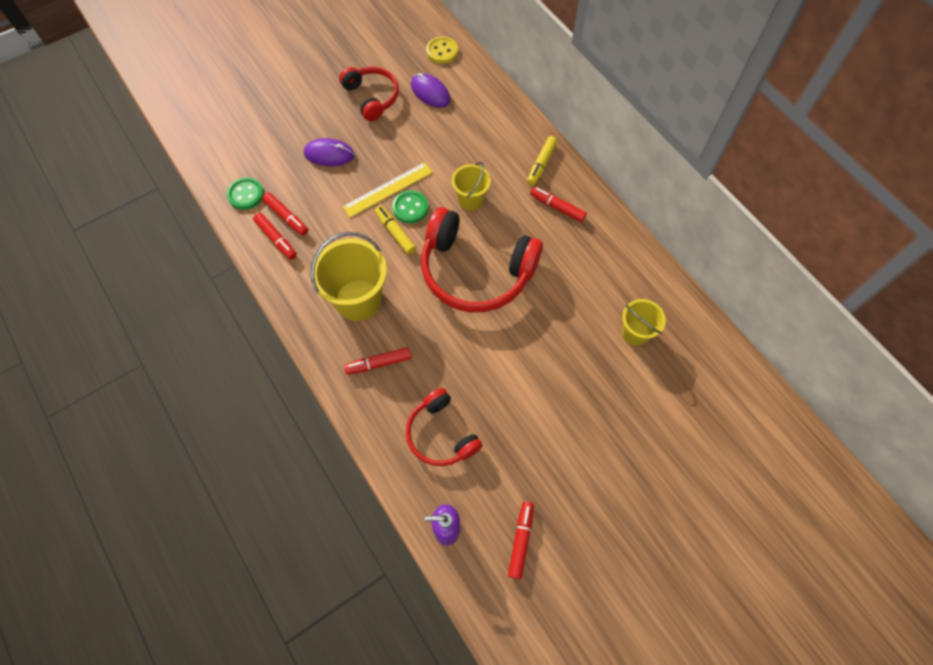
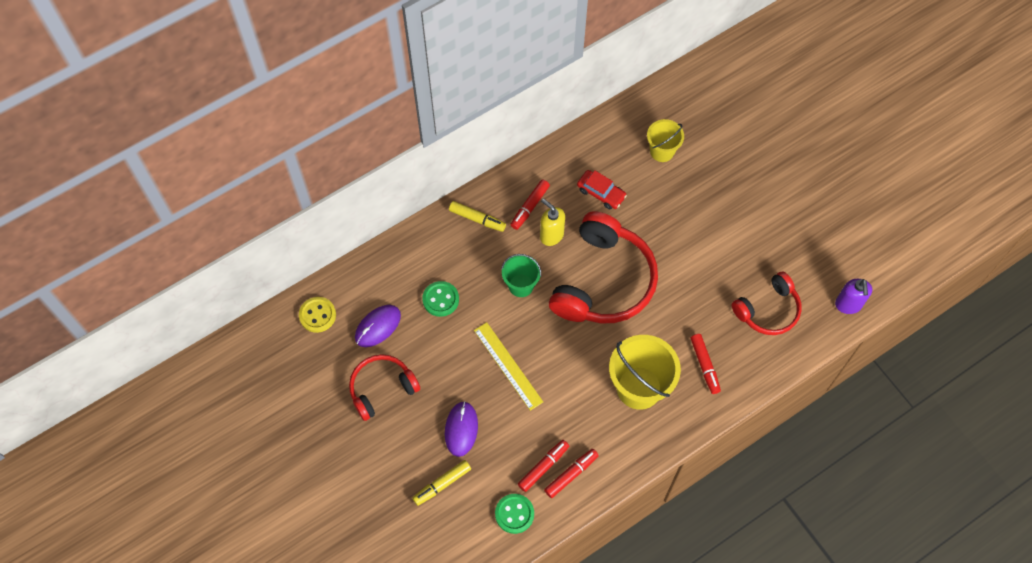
camera: 90 degrees left, 0 degrees up
(395, 233) = (561, 356): yellow marker -> yellow marker (442, 484)
(410, 208) = (531, 343): green button -> green button (440, 299)
(471, 200) = (521, 285): yellow bucket -> green bucket
(520, 541) = (851, 249): red marker -> none
(526, 226) = (551, 235): none -> yellow soap dispenser
(578, 271) = (601, 193): none -> red car

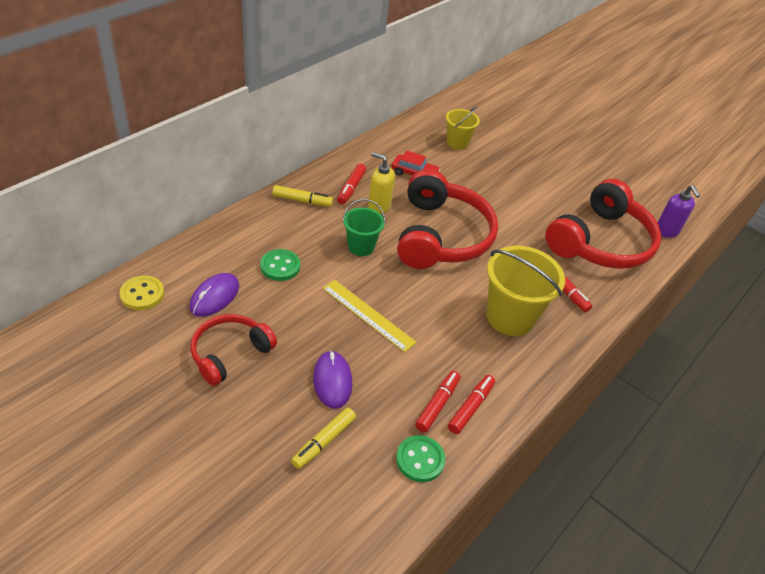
camera: 20 degrees left, 20 degrees down
(768, 310) = (601, 242): red headphones -> red headphones, size x1.73

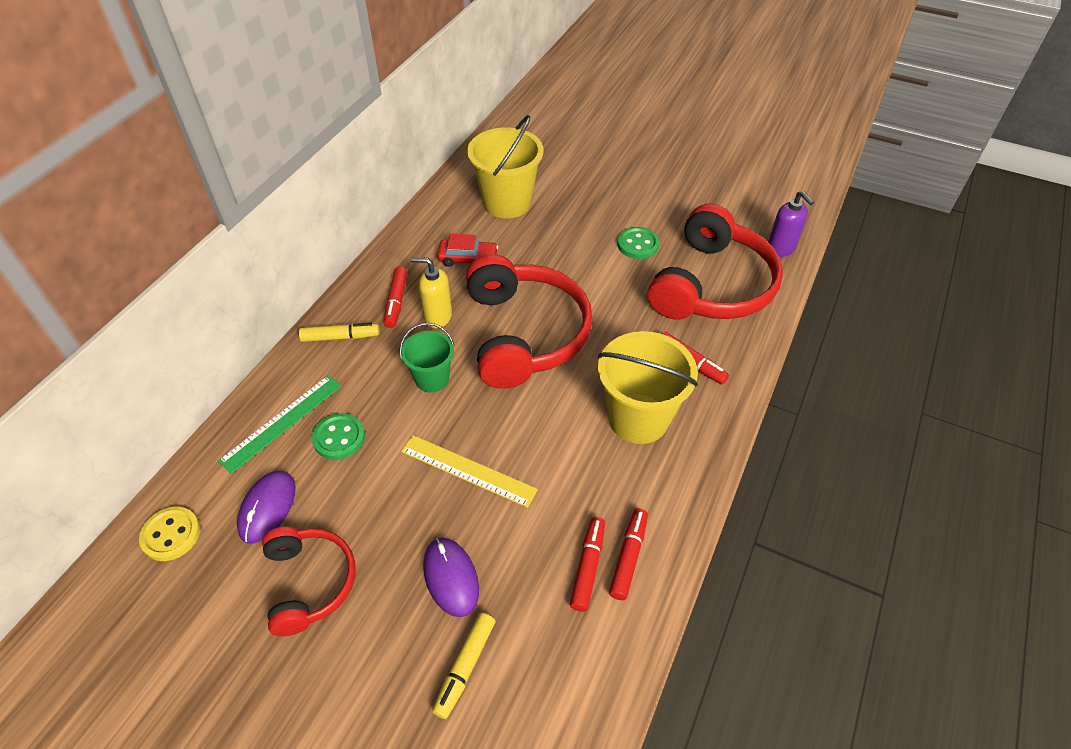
camera: 10 degrees left, 5 degrees up
(229, 353) = (310, 582): red headphones -> red headphones turned 135 degrees clockwise
(242, 244) = (282, 422): none -> green ruler
(420, 459) = (589, 650): green button -> green button (637, 244)
(457, 143) = (507, 203): yellow bucket -> yellow bucket, size x1.73

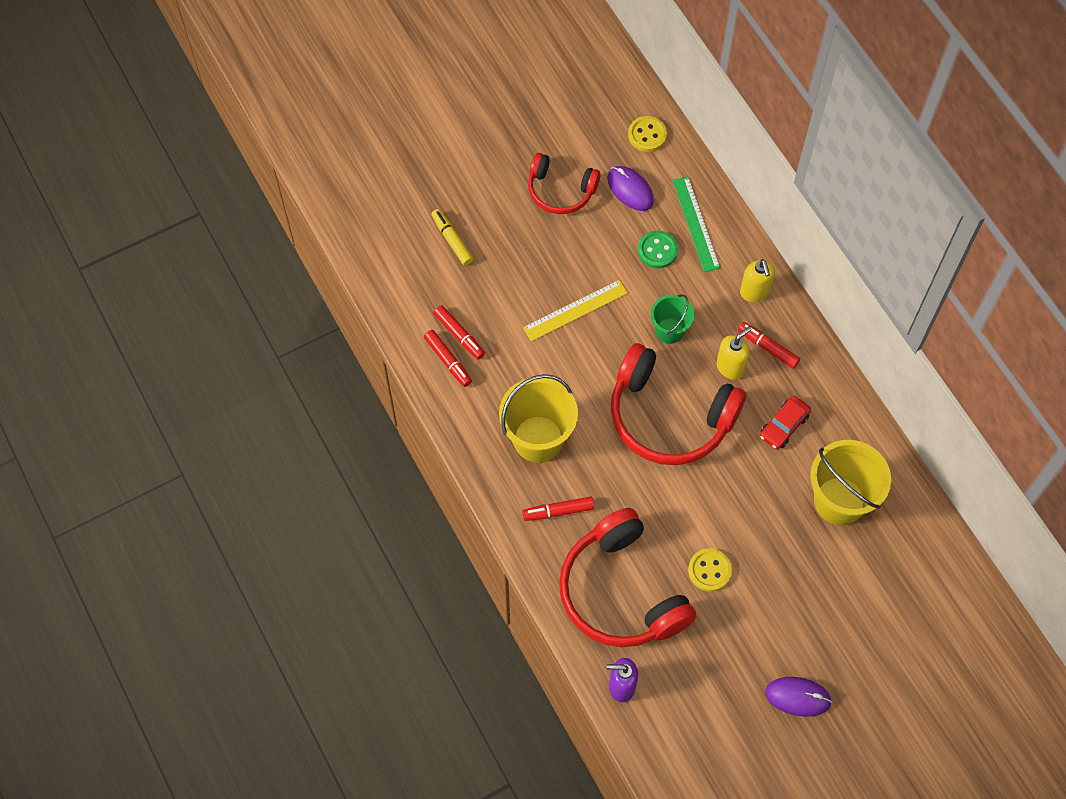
camera: 125 degrees right, 15 degrees up
(340, 337) = (754, 292): yellow marker -> yellow soap dispenser
(451, 578) = (508, 261): purple mouse -> purple mouse (797, 697)
(637, 244) = (709, 570): green button -> yellow button

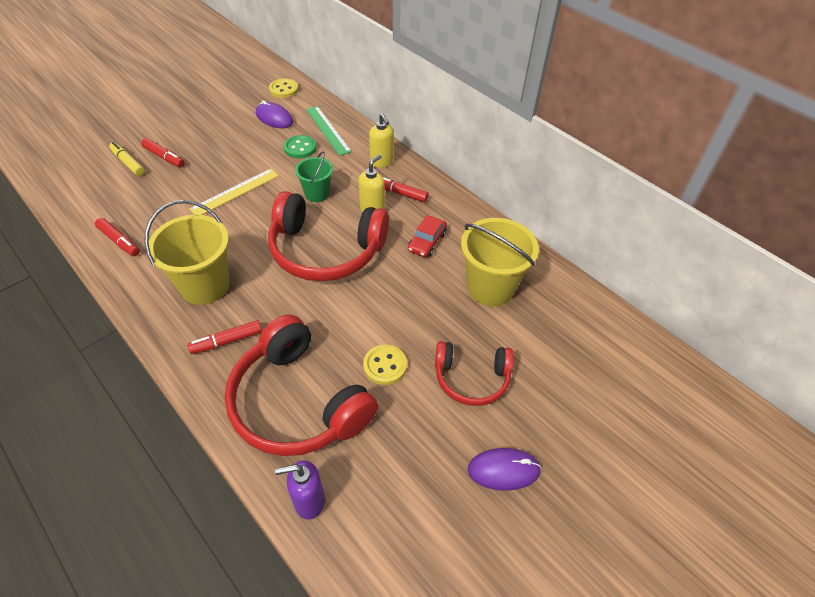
camera: 15 degrees left, 15 degrees down
(459, 335) = (131, 222): red marker -> red marker (164, 157)
(560, 190) = (219, 125): red headphones -> red headphones (471, 378)

